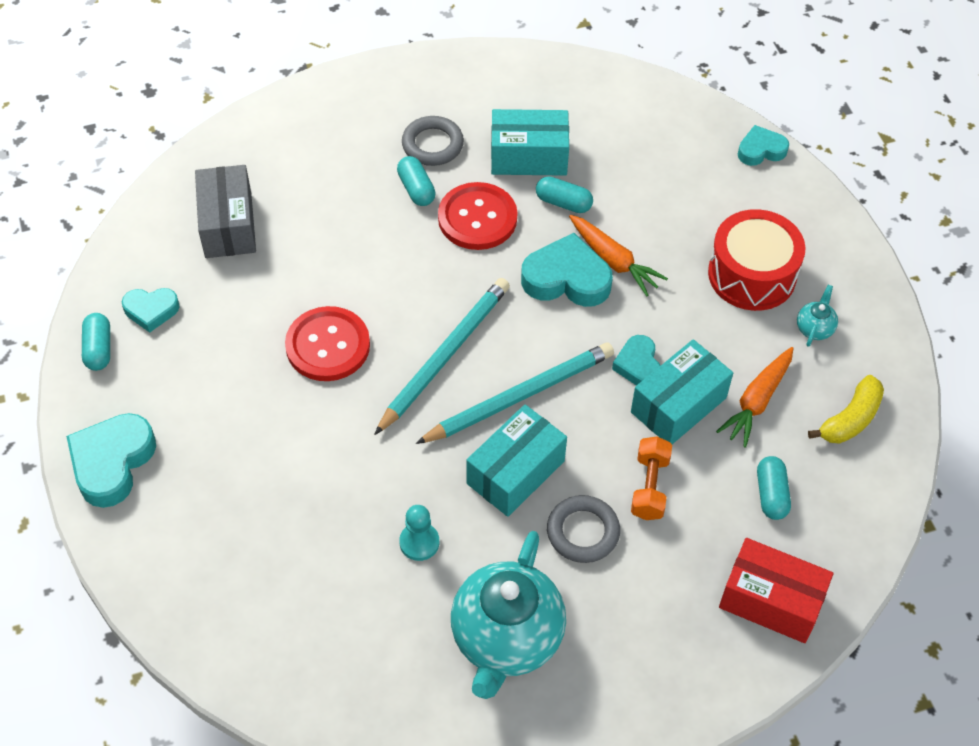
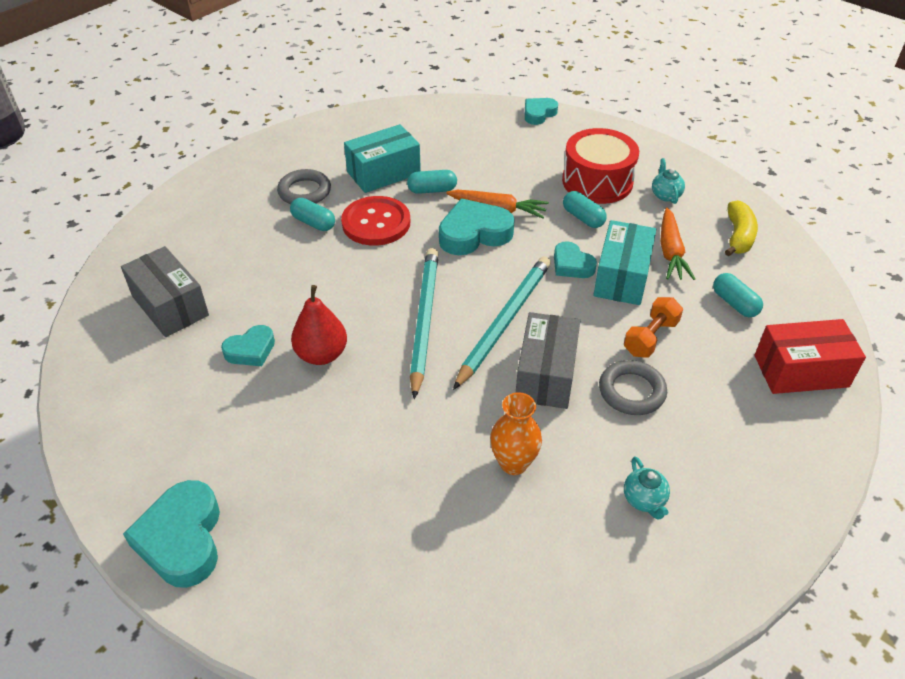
camera: 30 degrees left, 10 degrees down
(99, 349) = (106, 449): turquoise capsule -> turquoise capsule (583, 218)
(151, 310) = (139, 397): turquoise heart -> turquoise heart (251, 350)
(328, 346) = (322, 355): red button -> red pear
(419, 542) = (513, 463): turquoise pawn -> orange vase
(506, 638) = (644, 500): turquoise teapot -> turquoise teapot, size x0.41
(515, 472) = (546, 374): turquoise box -> grey box
(649, 487) = (650, 337): orange dumbbell -> orange dumbbell turned 60 degrees clockwise

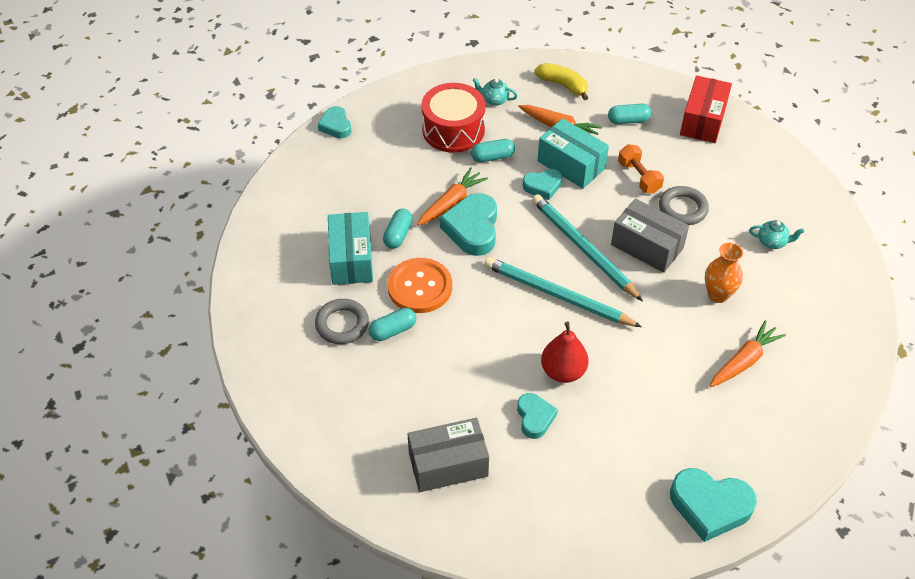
camera: 65 degrees left, 5 degrees up
(376, 223) = (420, 287): red button -> orange button
(421, 519) = (744, 361): none -> orange carrot

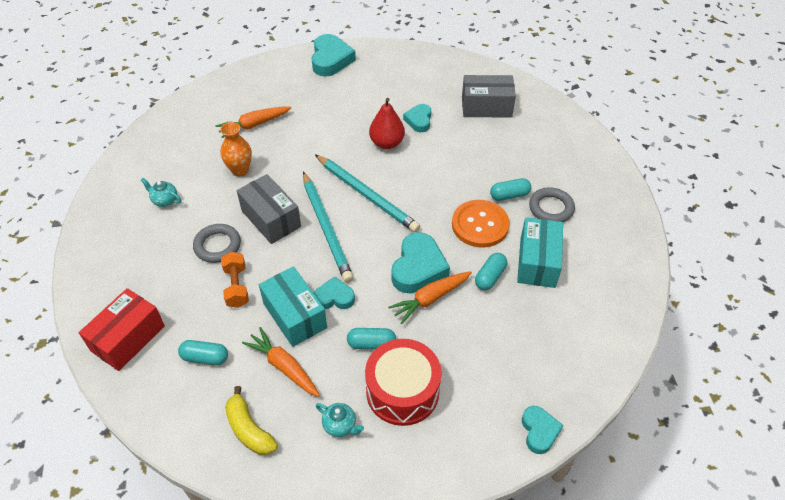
camera: 165 degrees left, 0 degrees up
(710, 506) = (331, 60): turquoise heart -> turquoise heart turned 60 degrees clockwise

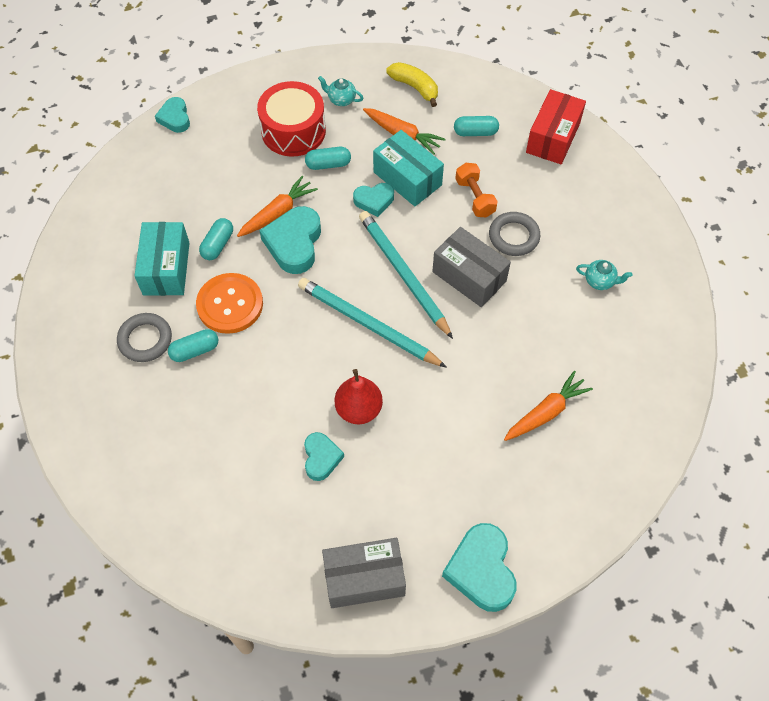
camera: 170 degrees right, 10 degrees up
(240, 170) = (532, 336): orange vase -> none
(486, 107) = (226, 502): grey box -> grey box (364, 578)

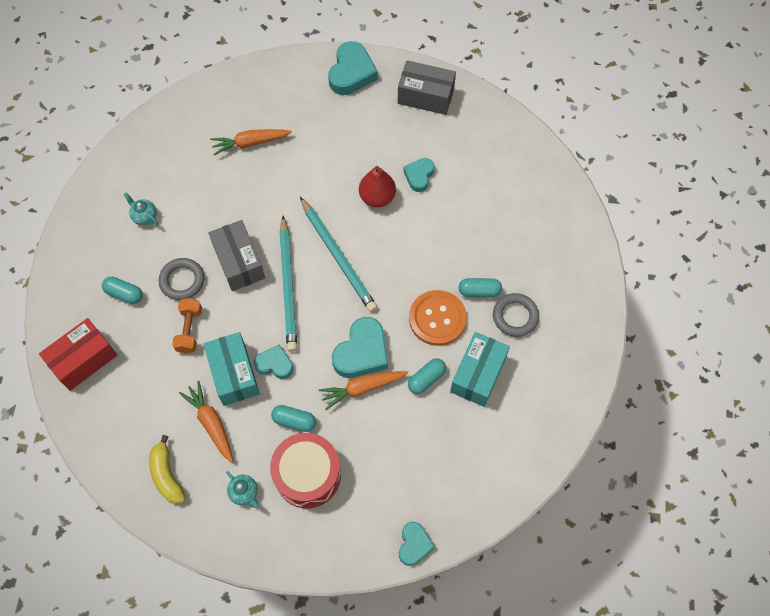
camera: 155 degrees left, 5 degrees up
(475, 132) = (145, 396): turquoise capsule -> turquoise capsule (124, 294)

